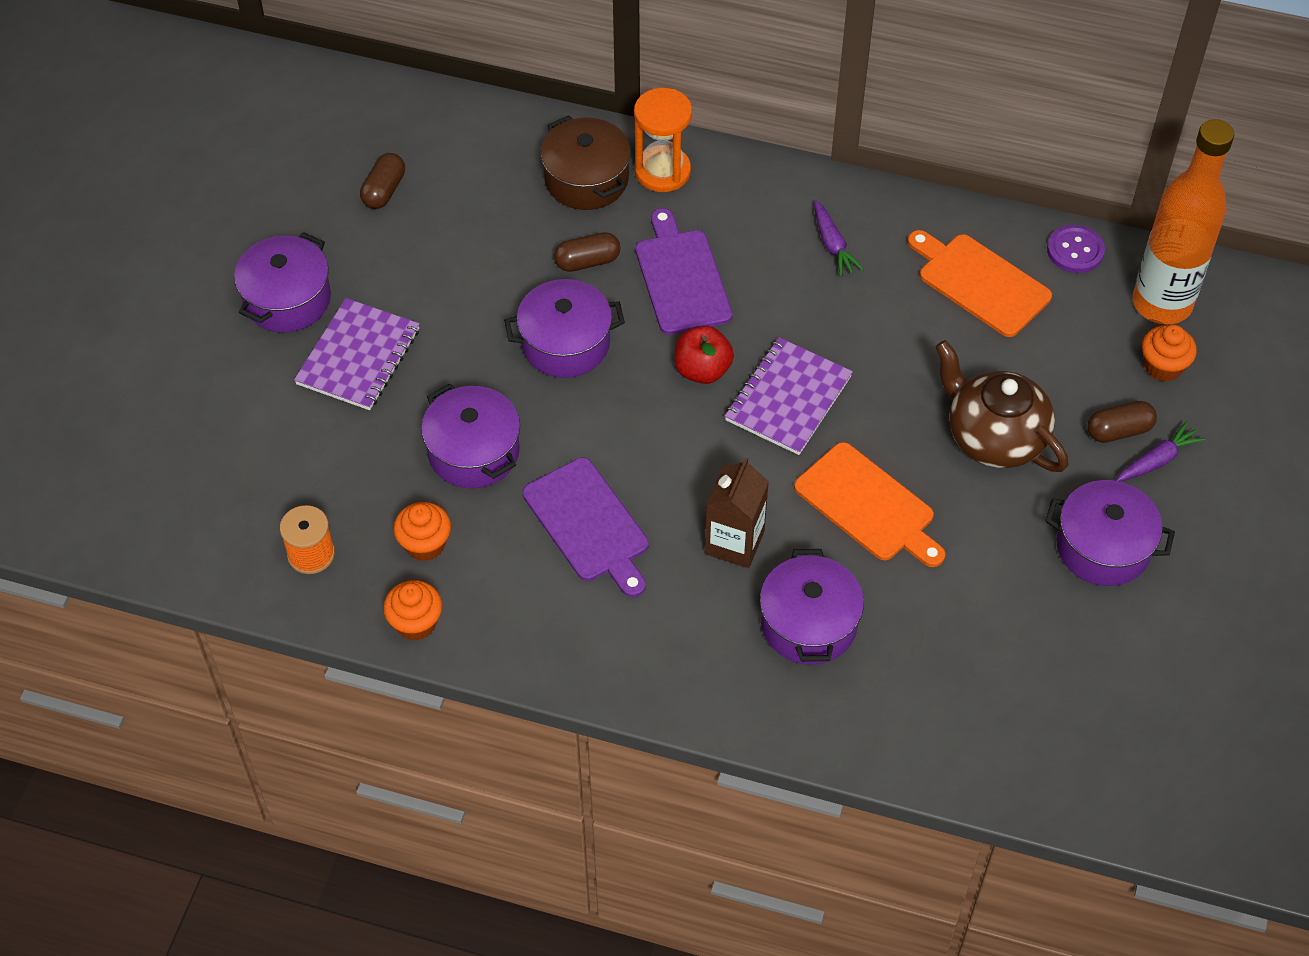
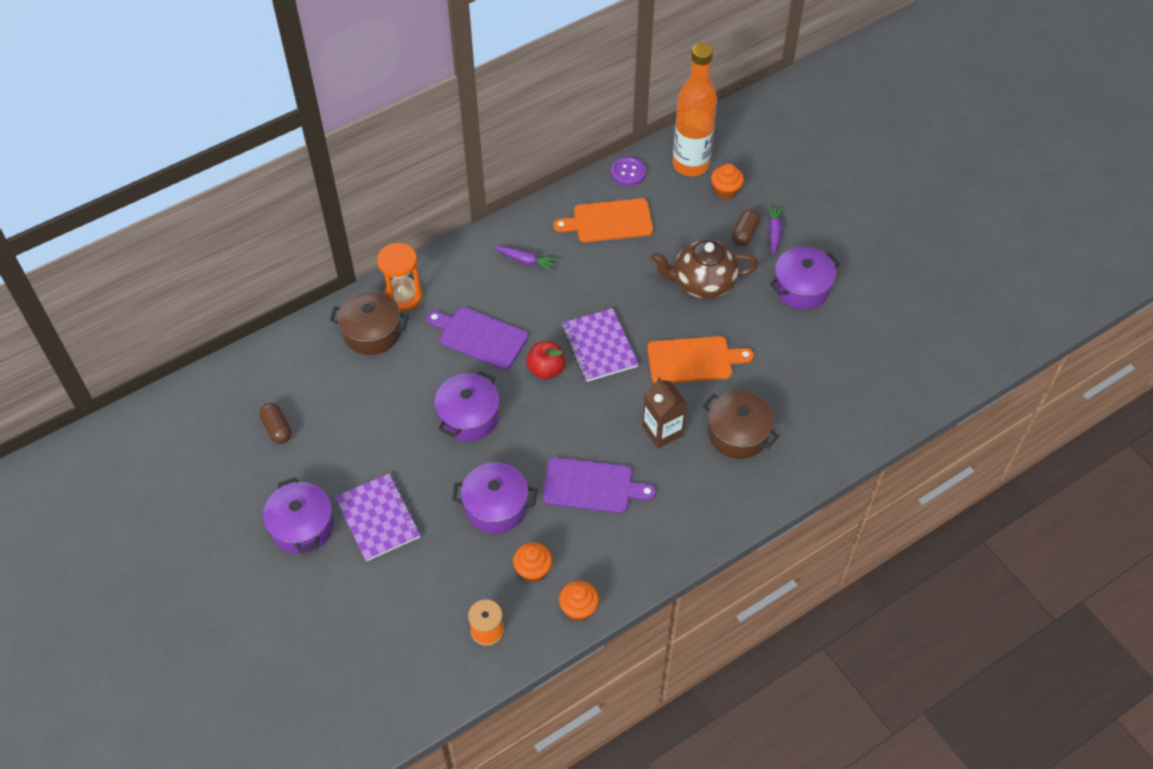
camera: 50 degrees left, 0 degrees up
(587, 261) = (426, 370): brown capsule -> none
(809, 624) = (738, 434): purple pot -> brown pot

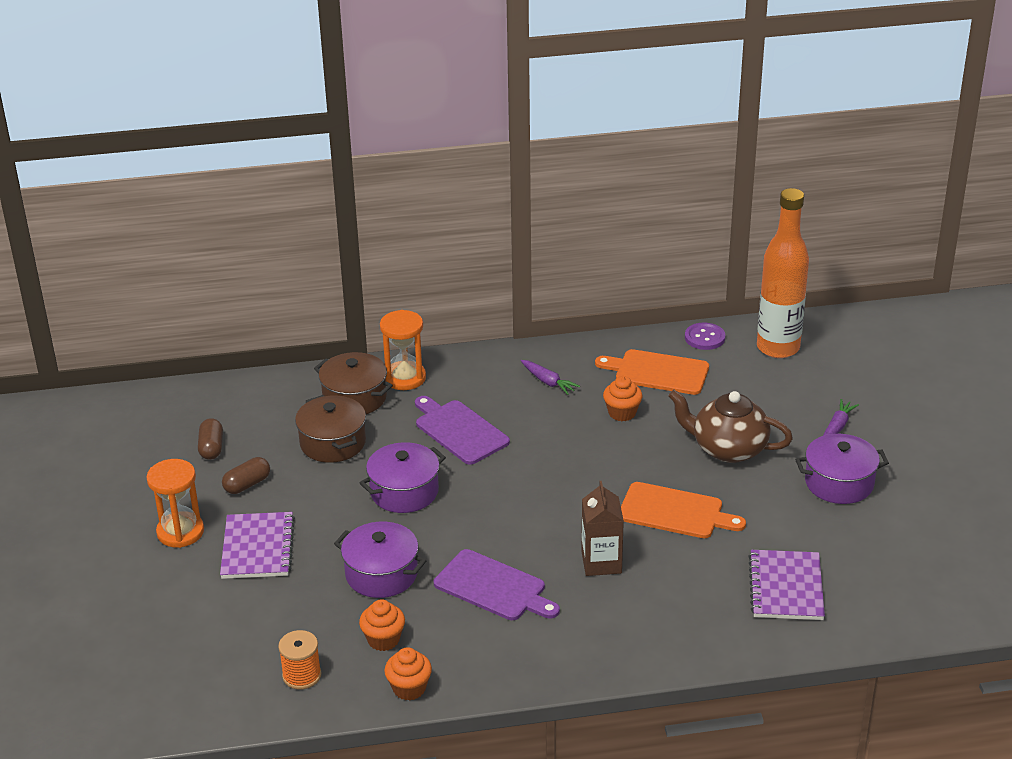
camera: 25 degrees right, 20 degrees down
(302, 526) = (180, 532): purple pot -> orange hourglass
(546, 369) = (510, 476): red apple -> none
(599, 346) = (579, 472): purple notebook -> purple notebook (786, 587)
(725, 191) = (803, 379): orange cupcake -> orange cupcake (622, 413)
(738, 434) = (684, 590): brown pot -> brown pot (333, 443)
(744, 234) = (802, 420): brown capsule -> brown capsule (247, 484)

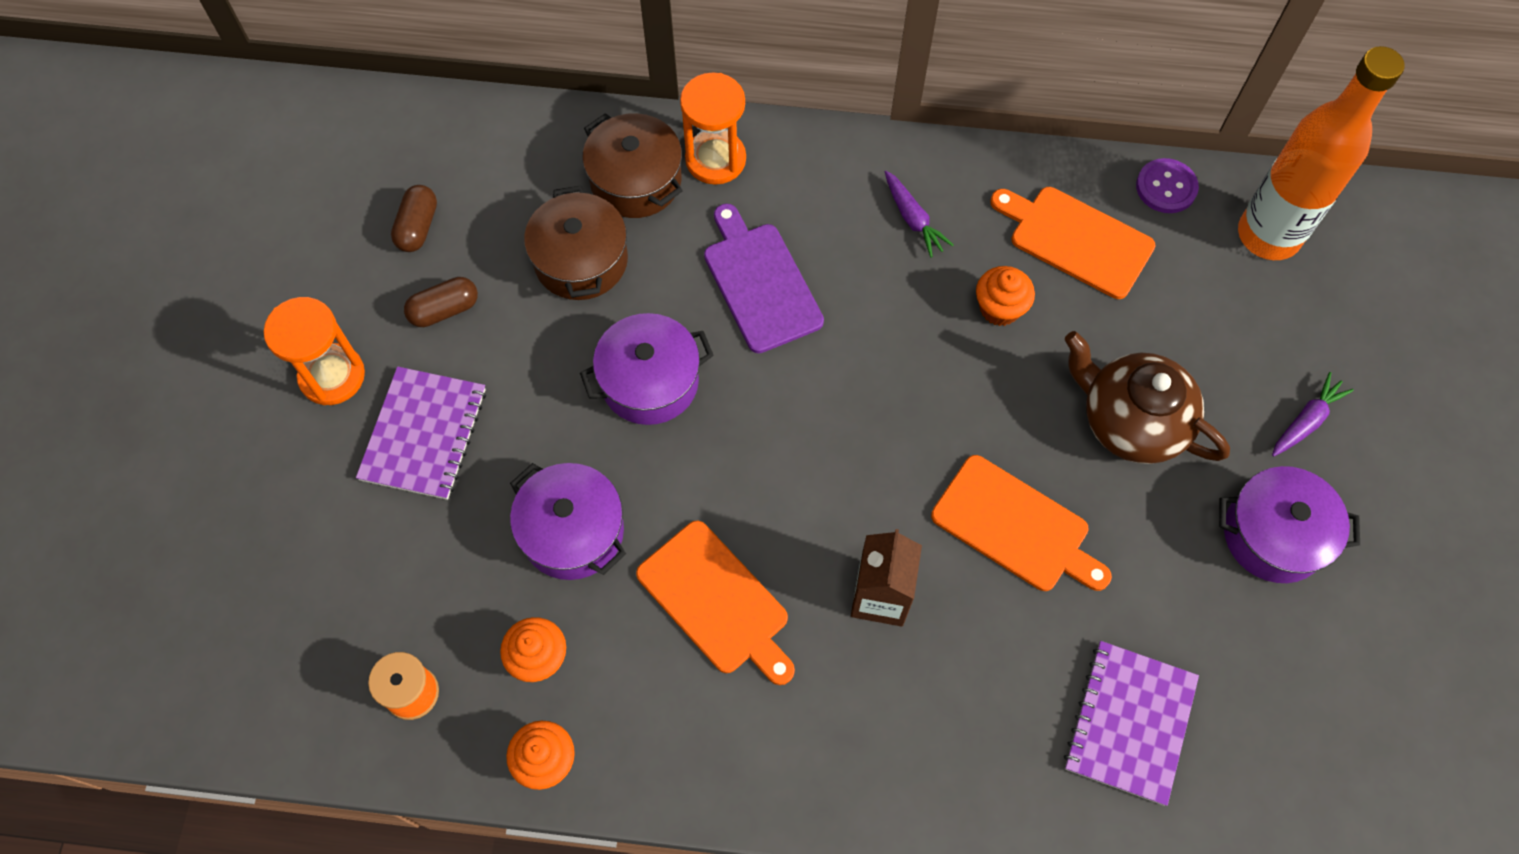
camera: 15 degrees right, 30 degrees up
(494, 587) = (717, 602): purple cutting board -> orange cutting board

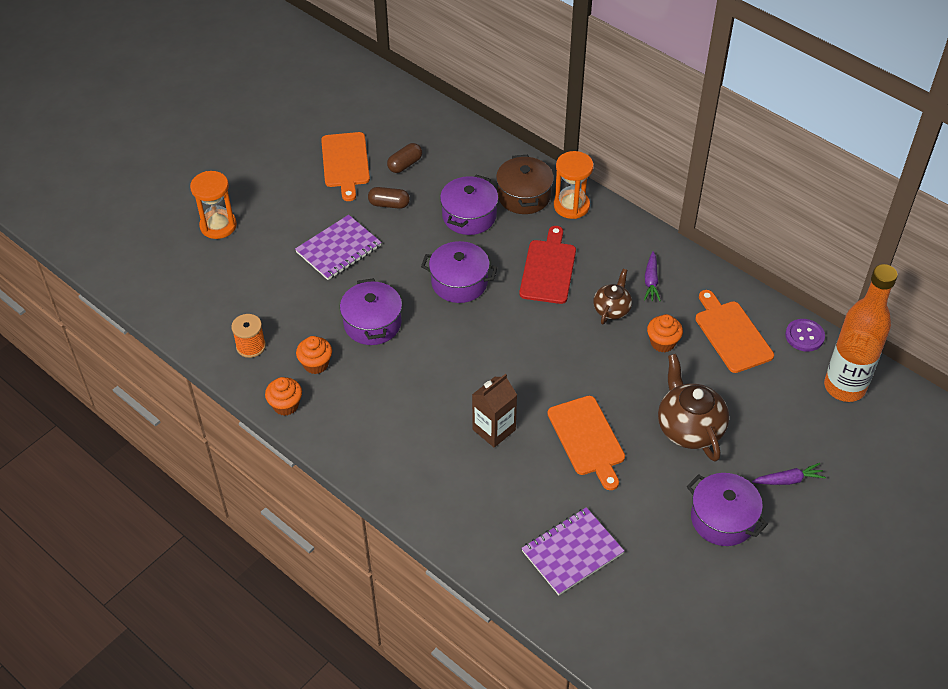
camera: 35 degrees right, 15 degrees down
(332, 376) = (318, 205): orange hourglass -> orange hourglass (218, 226)
(581, 260) = (469, 216): brown pot -> purple pot
(717, 602) = (414, 388): orange cutting board -> orange cutting board (345, 163)
(760, 282) = (548, 269): purple cutting board -> red cutting board
(894, 296) = (612, 309): none -> brown teapot

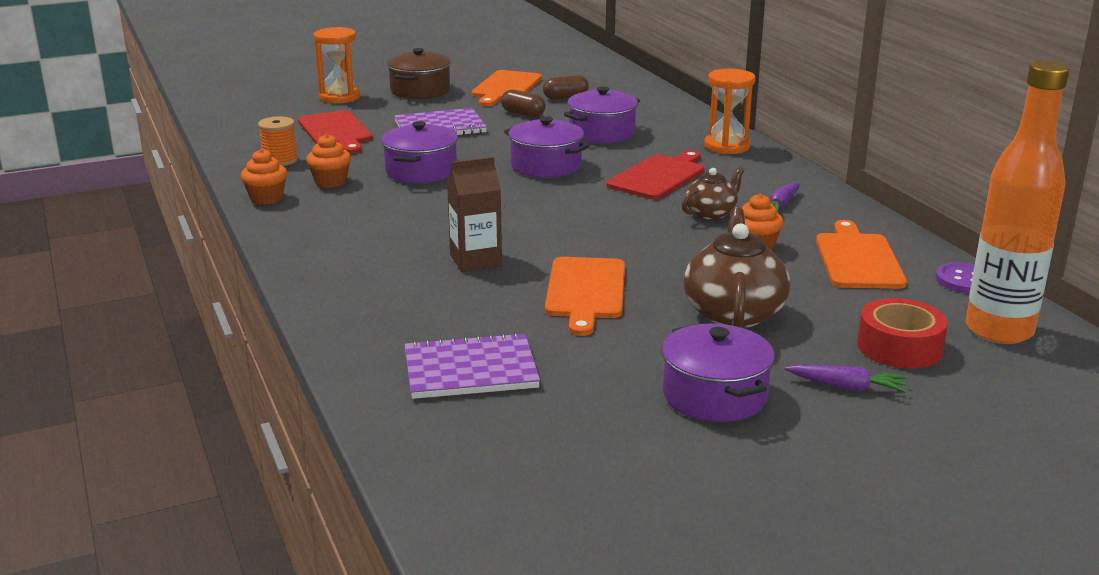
camera: 25 degrees right, 25 degrees down
(260, 285) = (336, 132): none -> red cutting board
(524, 196) = (677, 132): brown pot -> brown pot (420, 91)
(798, 427) = (899, 347): none -> red tape

